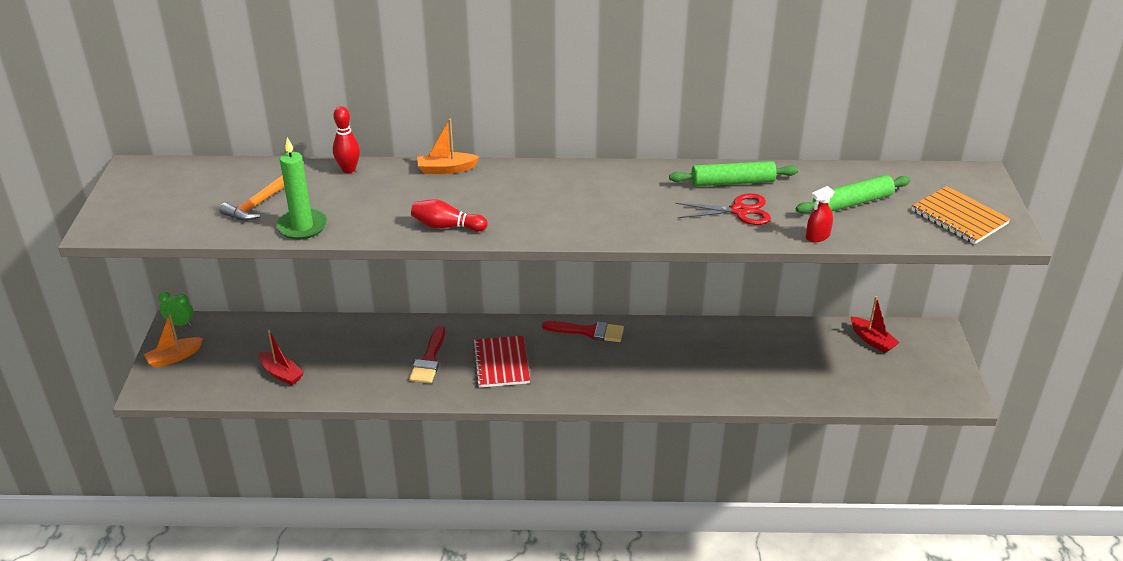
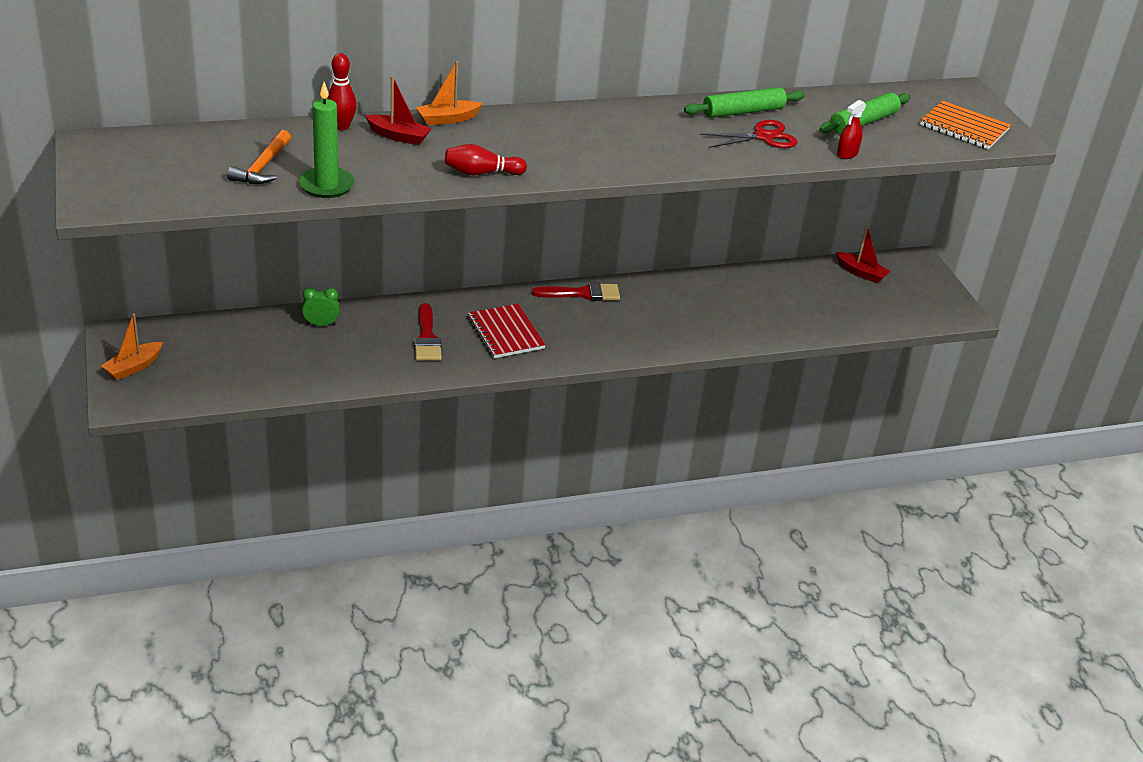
camera: 20 degrees left, 0 degrees up
(180, 324) = (121, 332): green clock -> green clock (321, 324)
(281, 374) = (269, 369): red boat -> red boat (398, 136)

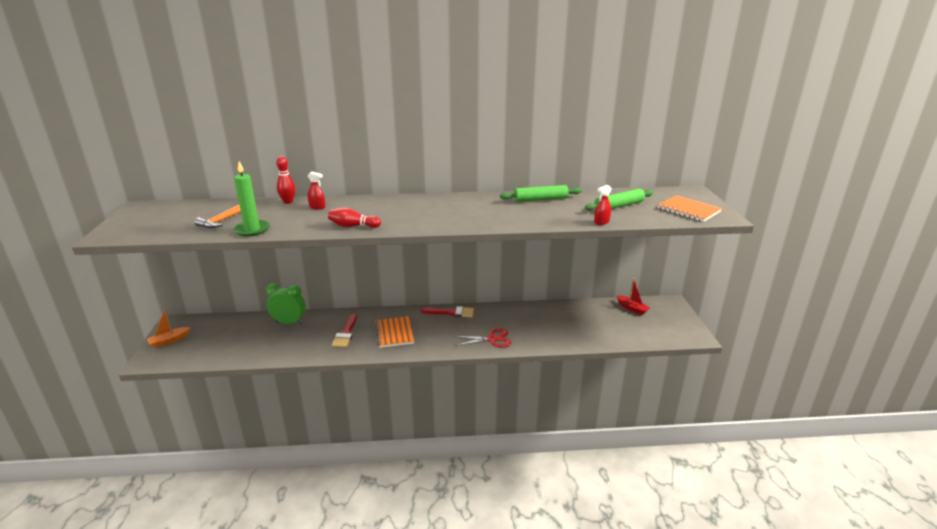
camera: 15 degrees right, 10 degrees down
(321, 324) = (289, 322): green clock -> green clock, size x1.70
(398, 136) = (317, 207): red boat -> red spray bottle
(447, 119) = (353, 200): orange boat -> none
(505, 333) = (394, 333): red notebook -> orange notebook
(763, 137) = (548, 212): red scissors -> red scissors (492, 339)

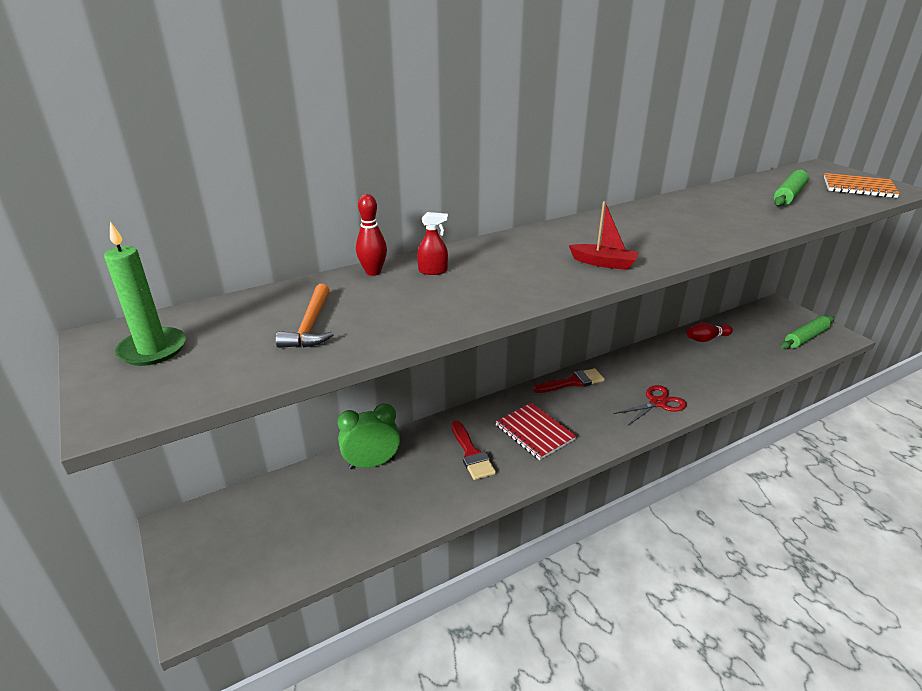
camera: 25 degrees left, 5 degrees up
(169, 341) = (199, 562): orange boat -> none
(252, 230) = (390, 331): green candle -> green candle (152, 349)
(353, 226) = (535, 289): red bowling pin -> red bowling pin (706, 339)
(394, 333) = (534, 432): orange notebook -> red notebook
(540, 199) = (696, 203): green rolling pin -> green rolling pin (805, 338)
(601, 222) = (809, 218): red spray bottle -> none
(632, 308) = (751, 322): red boat -> red boat (603, 263)

